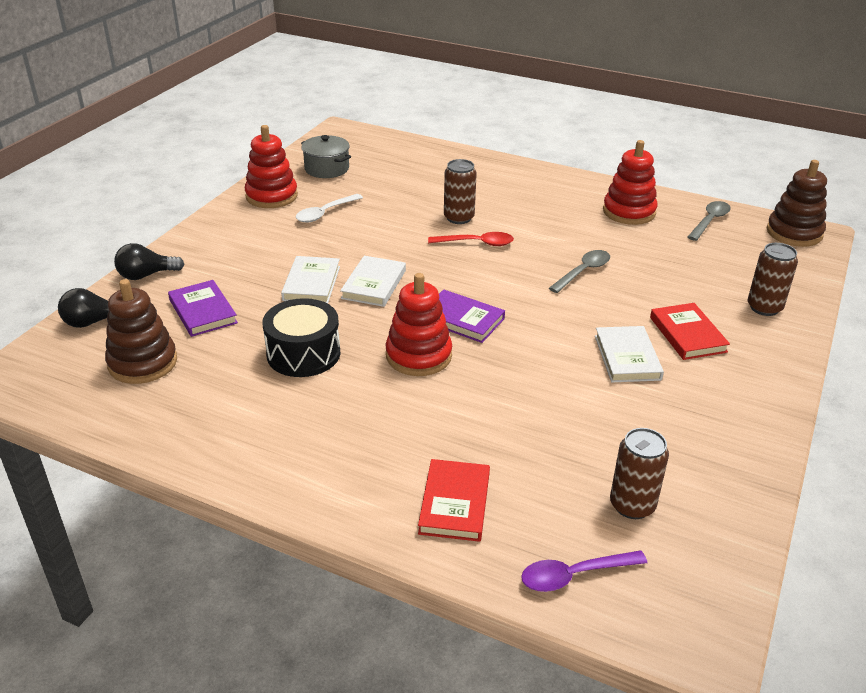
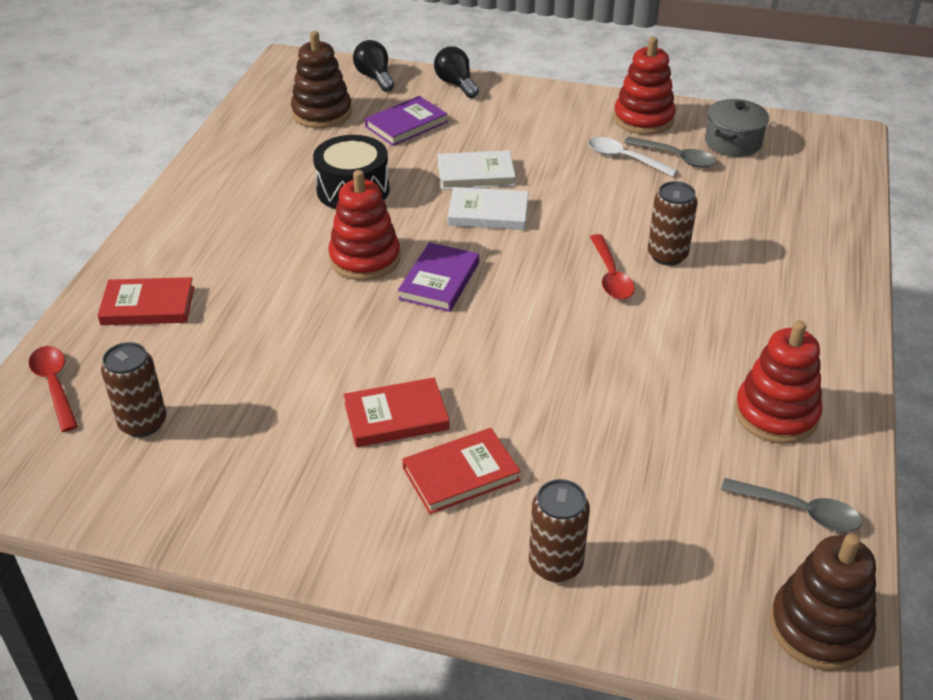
camera: 80 degrees right, 5 degrees up
(575, 575) = (55, 386): purple spoon -> red spoon
(583, 272) = (580, 372): grey spoon -> grey spoon (675, 157)
(627, 357) = (396, 416): white book -> red book

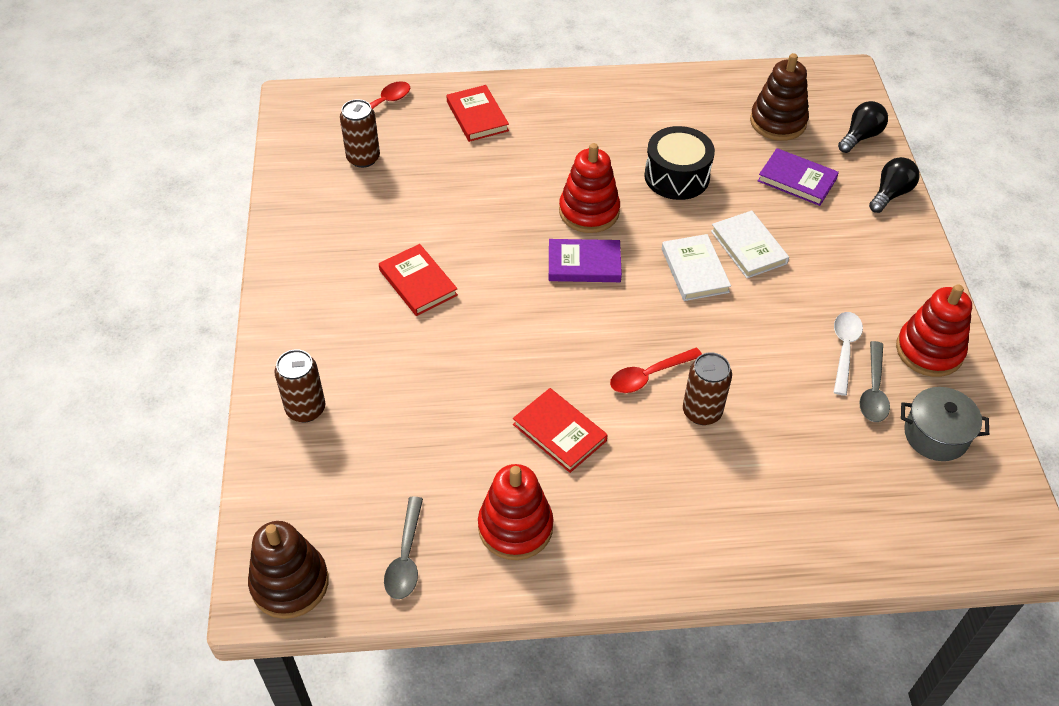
camera: 70 degrees right, 10 degrees up
(461, 474) = (373, 335): red book -> red book (559, 432)

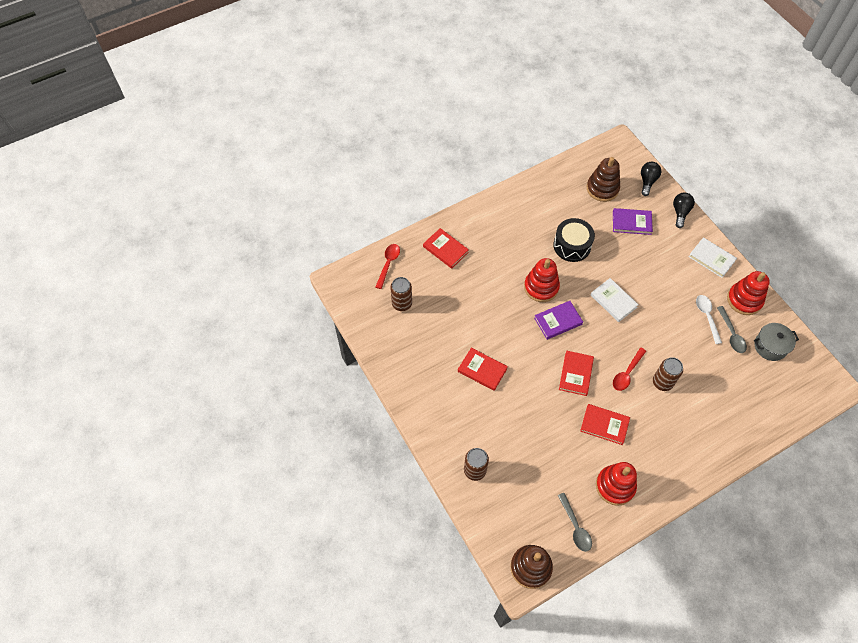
camera: 25 degrees left, 10 degrees up
(562, 344) = (575, 374): none -> red book
(748, 247) = (631, 275): white book -> white book (711, 259)

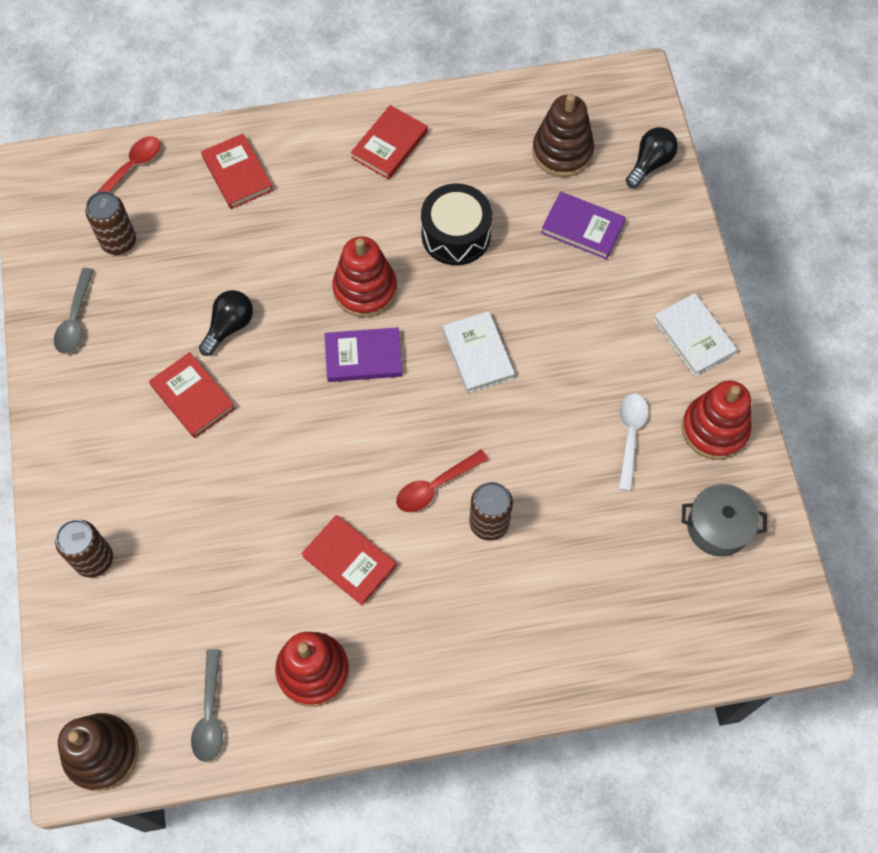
camera: 20 degrees right, 5 degrees up
(575, 374) = (346, 457): red book -> red book (389, 145)
(680, 212) = (680, 237): black light bulb -> black light bulb (229, 326)
(731, 334) = (658, 481): grey spoon -> grey spoon (75, 319)

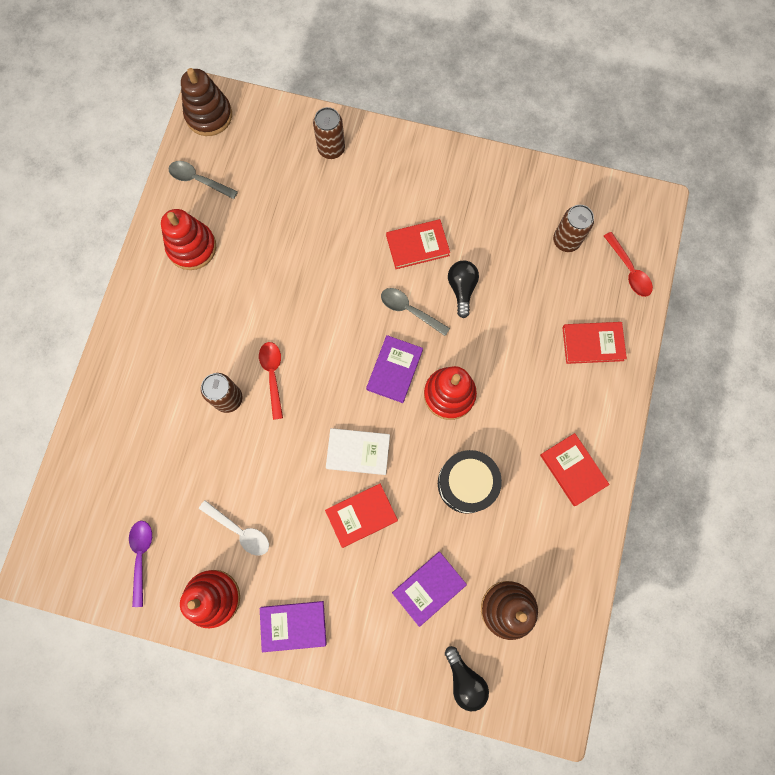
camera: 115 degrees right, 10 degrees up
(75, 319) = (514, 193): grey spoon -> grey spoon (410, 310)
(229, 326) = (461, 289): black light bulb -> black light bulb turned 150 degrees counterclockwise
(349, 561) = (250, 298): red book -> red book (361, 515)
(693, 336) = (293, 625): white book -> purple book
(718, 527) = (141, 557): grey pot -> purple spoon

